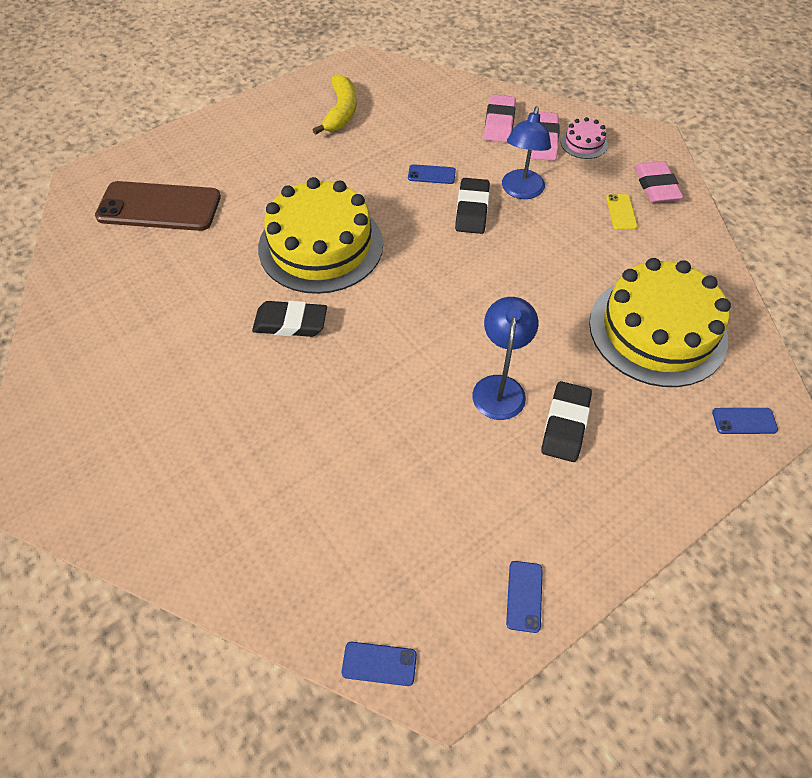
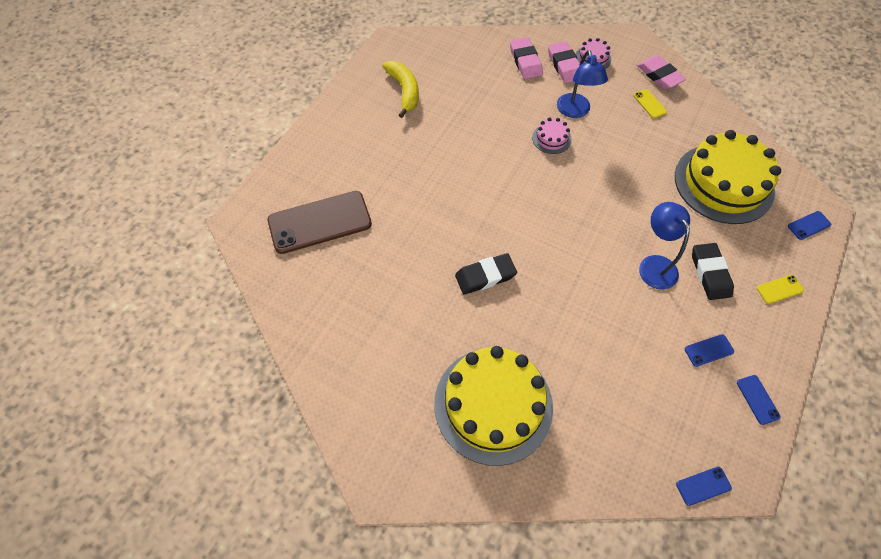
camera: 25 degrees left, 5 degrees up
(321, 246) = (465, 207): yellow cake -> yellow cake (493, 404)
(431, 174) = (505, 120): blue phone -> blue phone (708, 350)
(472, 210) = (551, 138): black eraser -> pink cake
(648, 480) = (779, 289): none -> yellow phone

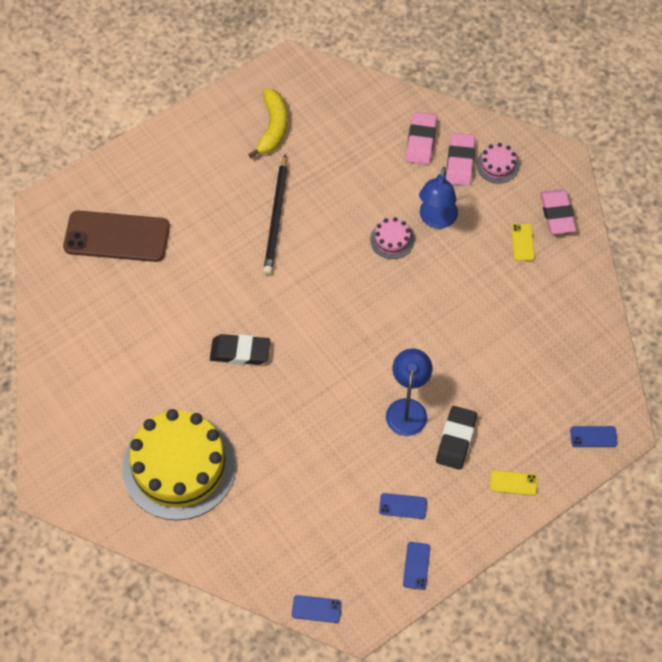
camera: 25 degrees right, 0 degrees up
(449, 156) = (276, 217): none -> black pencil
(723, 183) = (538, 358): yellow cake -> none

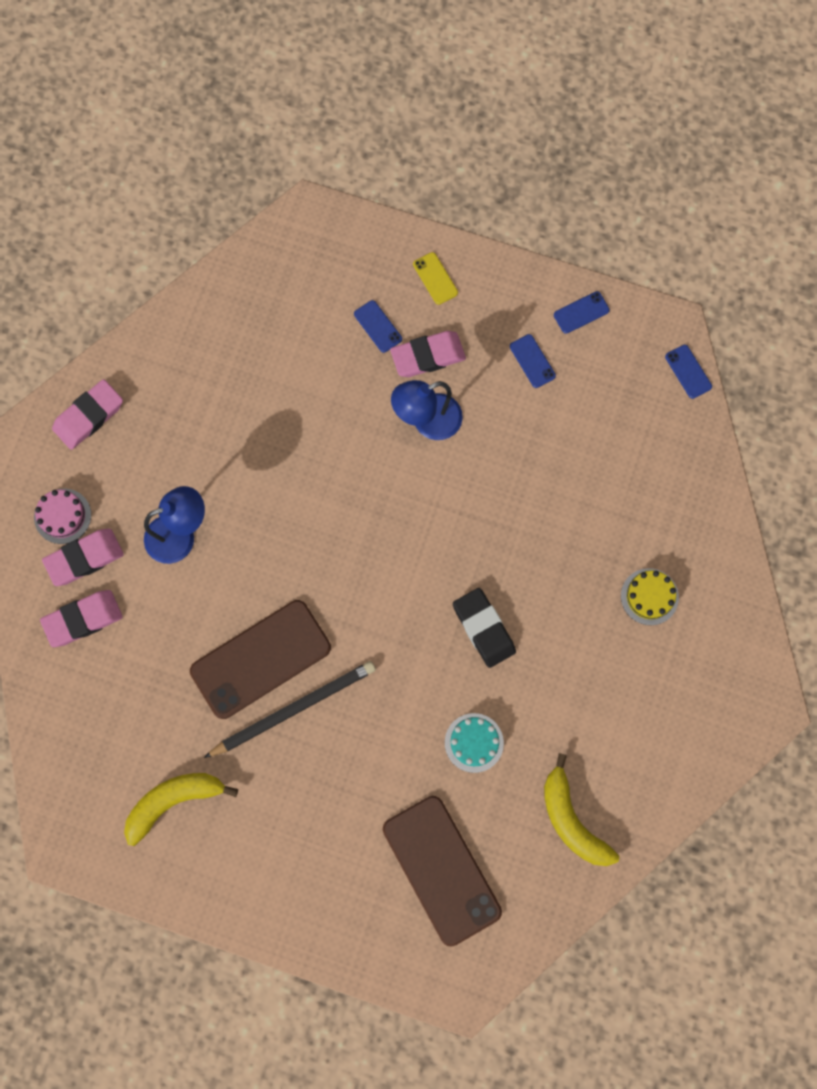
camera: 125 degrees left, 15 degrees up
(83, 324) = (572, 820): none -> yellow banana
(174, 301) = (474, 742): none -> turquoise cake
(179, 466) = (649, 596): yellow cake -> yellow cake, size x0.42
(321, 218) = (260, 659): none -> brown phone
(392, 240) = (238, 565): pink cake -> none
(456, 439) = (428, 356): black eraser -> pink eraser
(522, 242) = (149, 430): yellow phone -> none
(593, 437) = (334, 236): blue phone -> blue phone (378, 326)

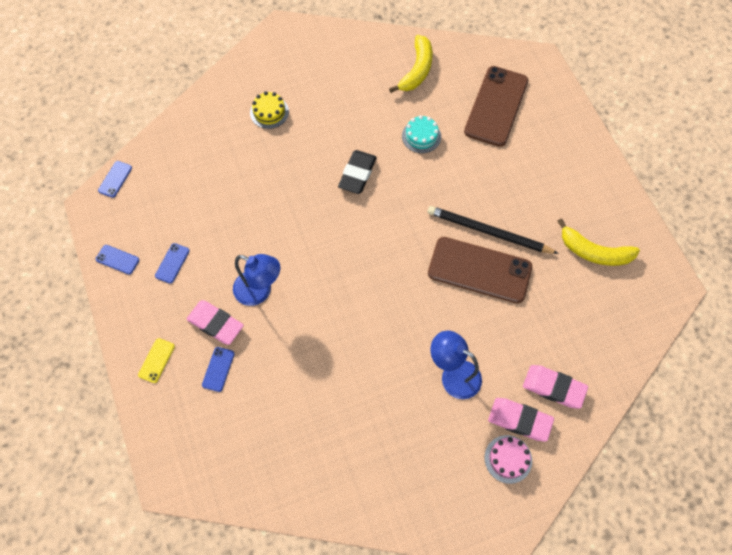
camera: 130 degrees left, 10 degrees down
(89, 416) = (431, 503): pink eraser -> none

